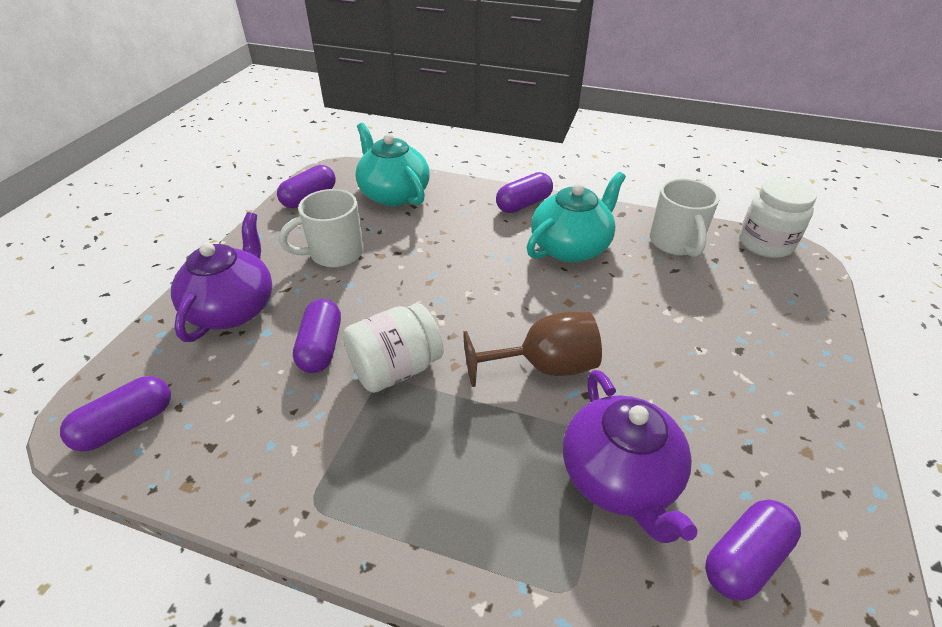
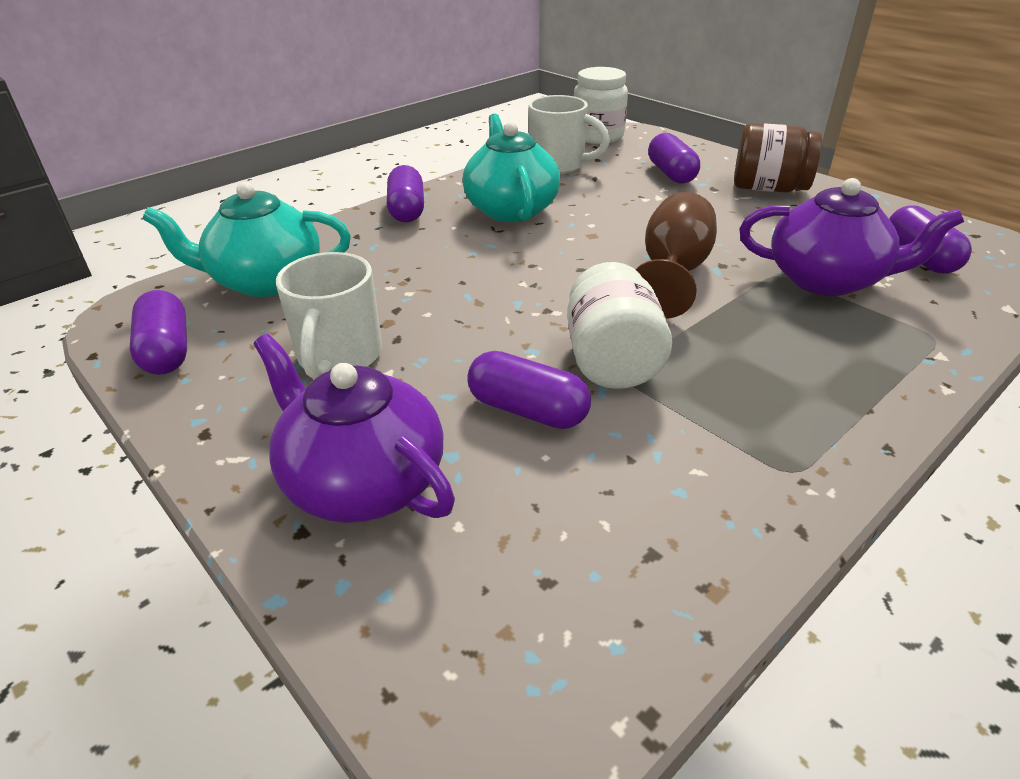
camera: 60 degrees left, 5 degrees down
(126, 425) = (547, 658): purple capsule -> purple capsule (671, 174)
(785, 391) = (768, 188): none -> brown jar

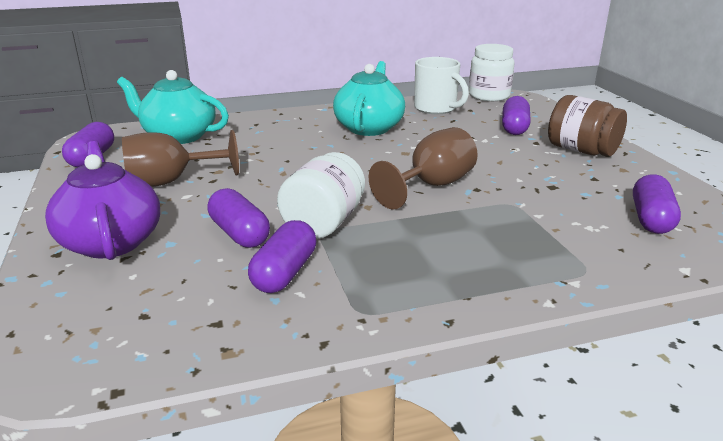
camera: 25 degrees right, 10 degrees down
(339, 357) = (171, 182): white mug -> brown goblet
(407, 210) = (302, 116): purple capsule -> purple capsule (284, 273)
(827, 280) = (547, 215): purple teapot -> none

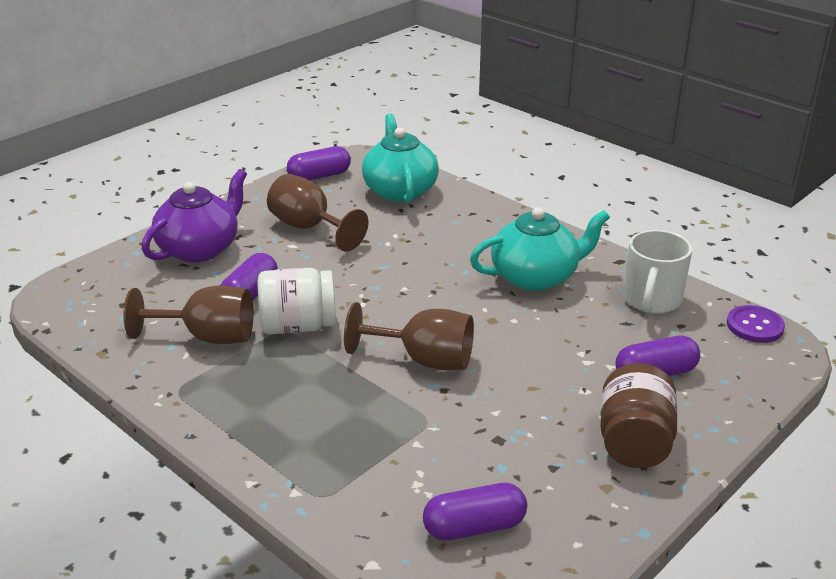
camera: 60 degrees right, 5 degrees up
(284, 273) = (208, 337): purple capsule -> brown goblet
(489, 96) = (754, 326): white jar -> purple button

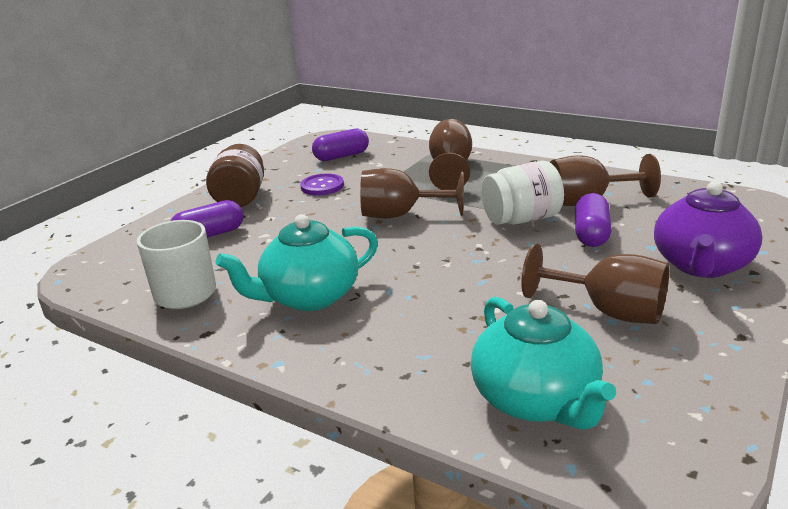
camera: 170 degrees right, 5 degrees down
(317, 442) = (450, 169): none -> brown goblet
(319, 176) = (691, 407): purple capsule -> none
(754, 326) = (93, 285): purple button -> purple button (322, 186)

